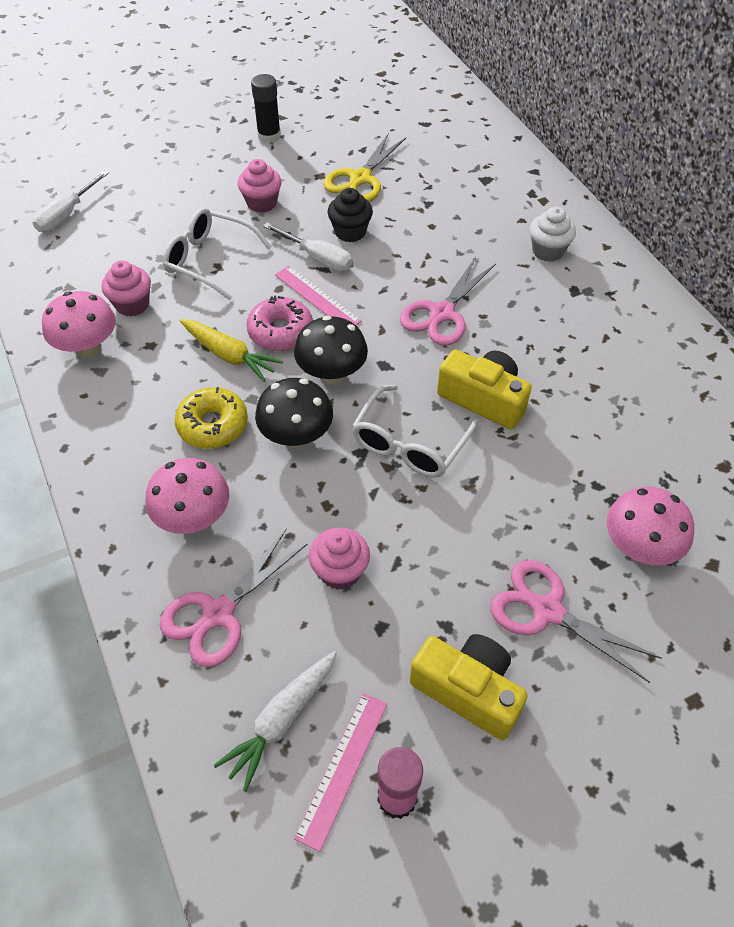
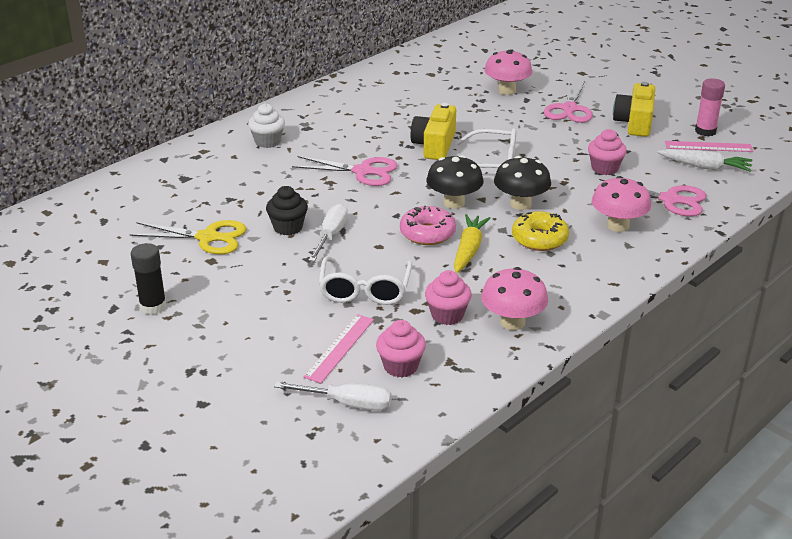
camera: 110 degrees left, 20 degrees down
(262, 203) = (269, 283): pink cupcake -> pink cupcake (400, 366)
(317, 298) = (379, 226): pink ruler -> pink ruler (339, 348)

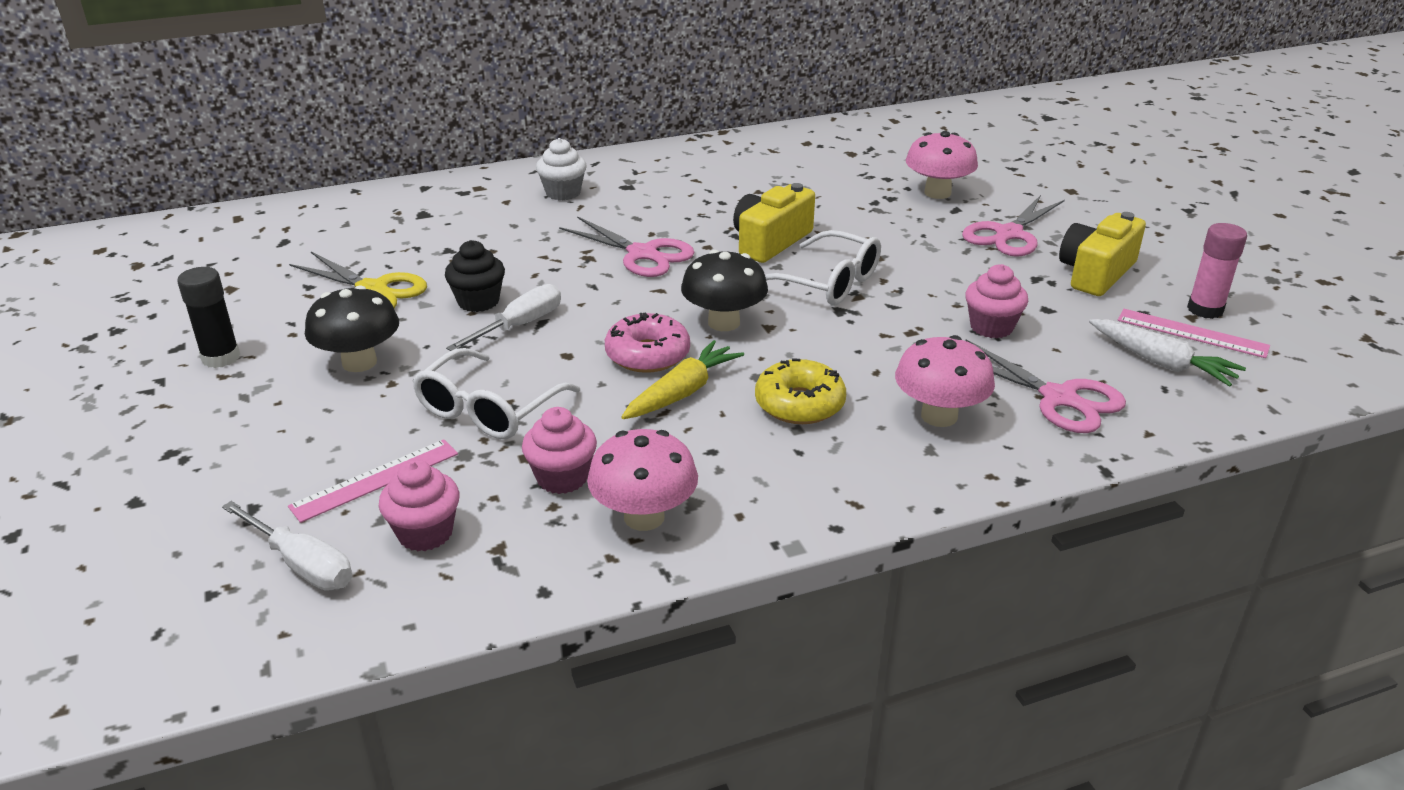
camera: 25 degrees right, 0 degrees up
(520, 204) = (817, 347): black mushroom -> black mushroom (359, 362)

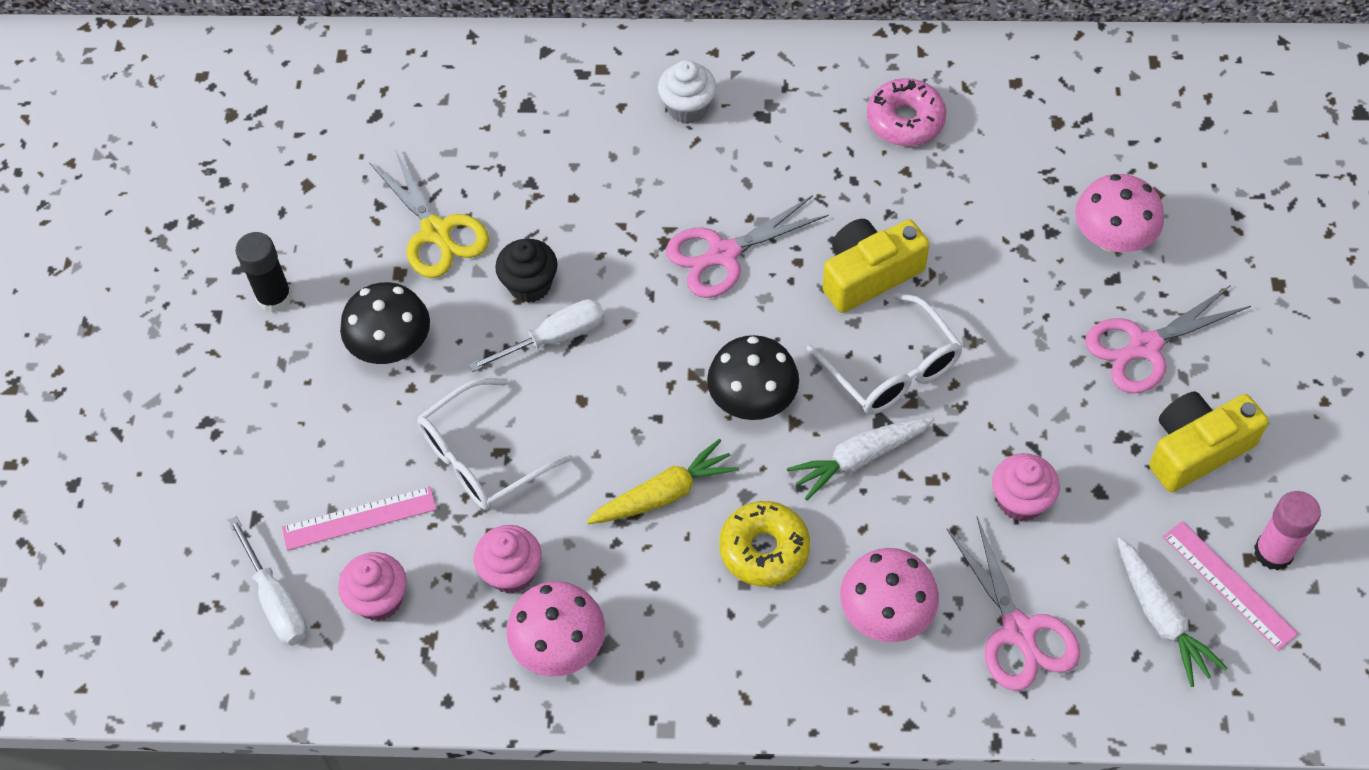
camera: 25 degrees right, 25 degrees up
(642, 254) = (723, 254): pink scissors -> pink scissors turned 90 degrees clockwise
(647, 355) = (656, 426): pink donut -> pink donut (905, 120)
(840, 334) = (859, 459): none -> white carrot

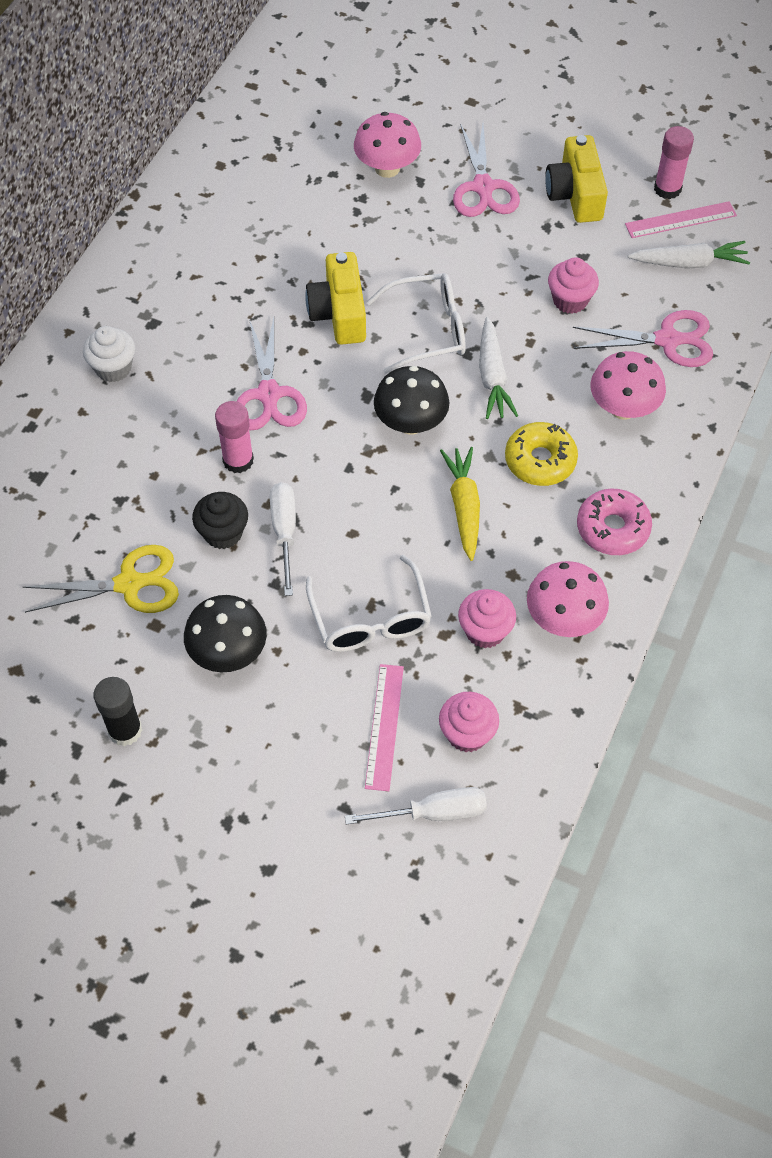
camera: 70 degrees left, 0 degrees up
(625, 261) = (238, 460): none -> pink glue stick
(905, 120) = (213, 240): pink donut -> pink donut (612, 528)

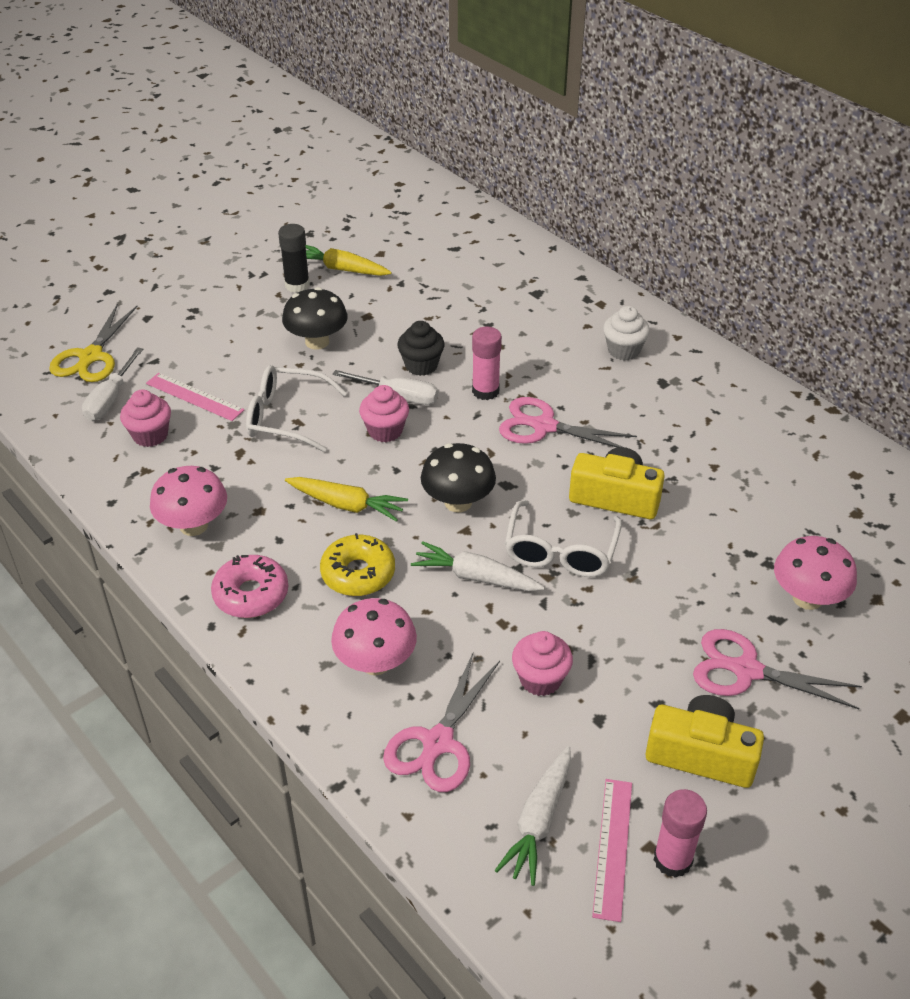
camera: 115 degrees right, 15 degrees down
(69, 697) = (341, 269): none -> yellow carrot
(129, 584) = (410, 312): yellow scissors -> yellow scissors (91, 356)
(485, 631) = (223, 475): pink cupcake -> pink cupcake (385, 431)

